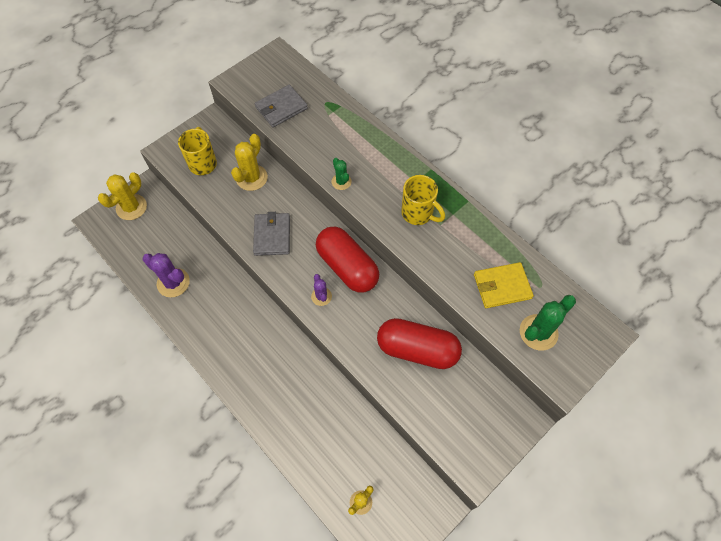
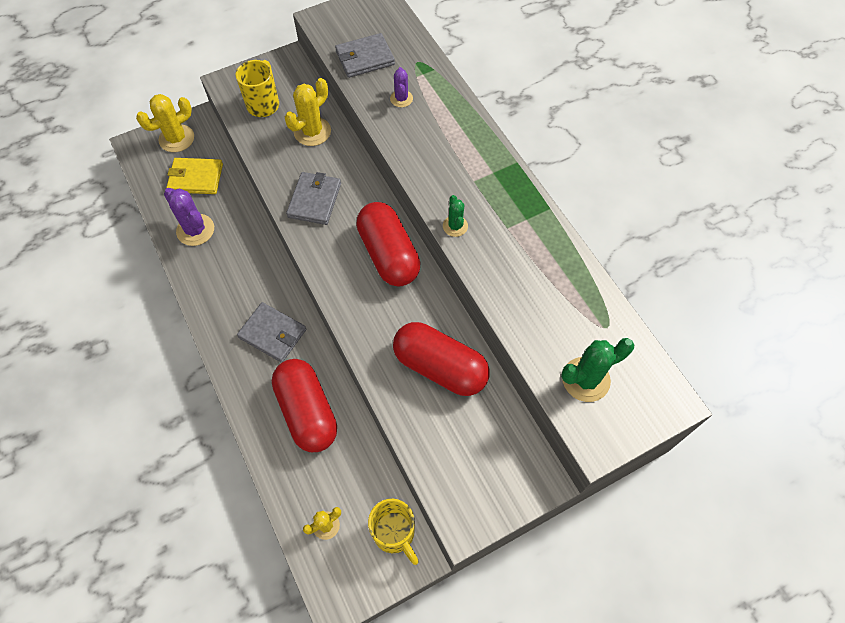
camera: 15 degrees right, 0 degrees up
(267, 355) = (272, 334): none -> grey wallet
(316, 412) = (307, 411): none -> red capsule
(321, 296) = (348, 280): purple cactus -> purple cactus (401, 99)
(341, 182) = (406, 154): green cactus -> green cactus (455, 226)
(418, 213) = (485, 209): yellow mug -> yellow mug (394, 533)
(502, 286) = (558, 315): yellow wallet -> yellow wallet (196, 178)

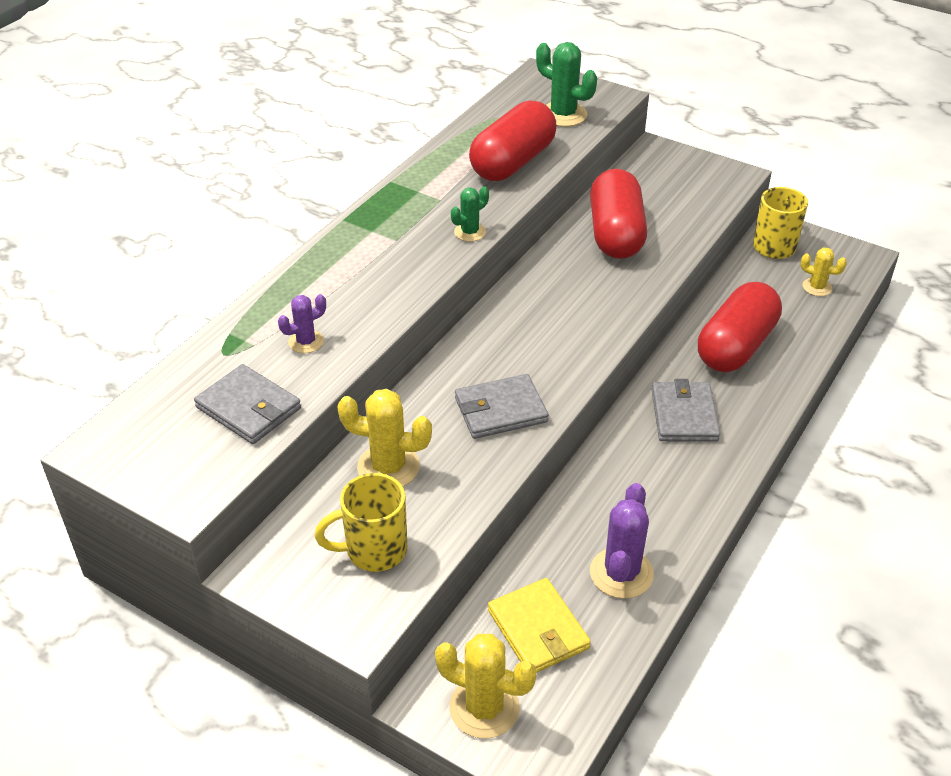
camera: 120 degrees left, 20 degrees down
(389, 254) = (522, 316): red capsule -> red capsule (512, 162)

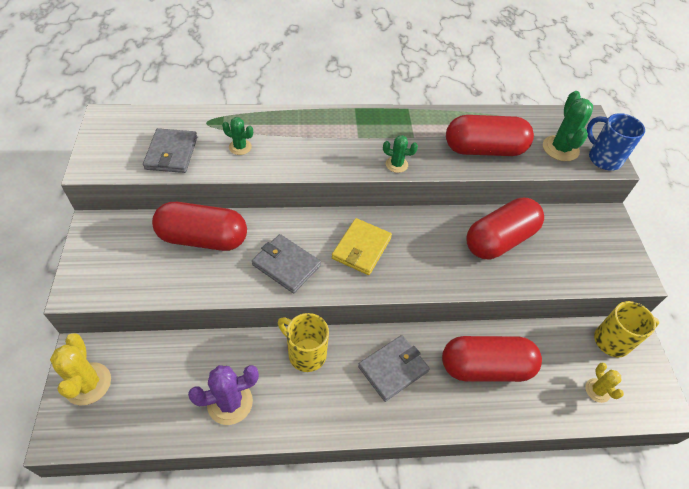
camera: 50 degrees right, 10 degrees up
(306, 342) = (240, 147): purple cactus -> green cactus
(374, 550) = (136, 266): yellow mug -> yellow mug (306, 353)
(388, 467) = (203, 238): yellow cactus -> red capsule
(538, 629) = (159, 380): yellow wallet -> yellow wallet (361, 248)
(603, 97) = (603, 158): none -> blue mug

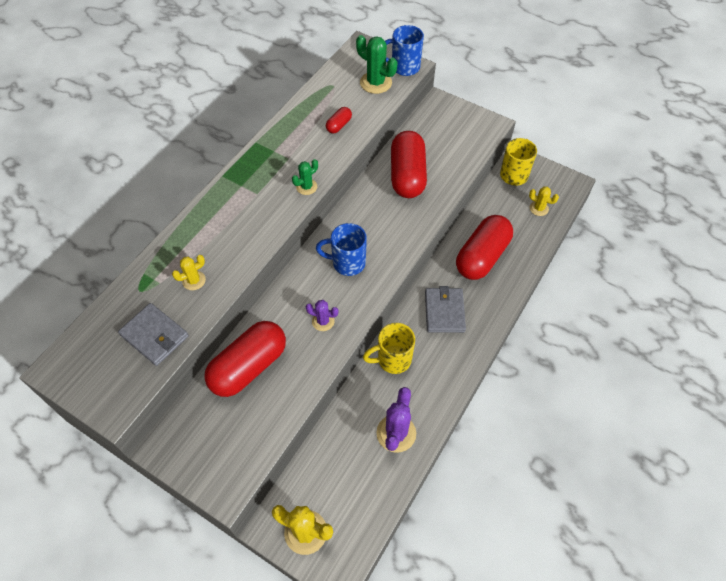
camera: 50 degrees left, 5 degrees up
(240, 147) = (194, 280): green cactus -> yellow cactus
(286, 265) = (323, 321): grey wallet -> purple cactus
(361, 248) = (347, 263): yellow wallet -> blue mug
(484, 149) = (339, 125): red capsule -> red capsule, size x0.44

